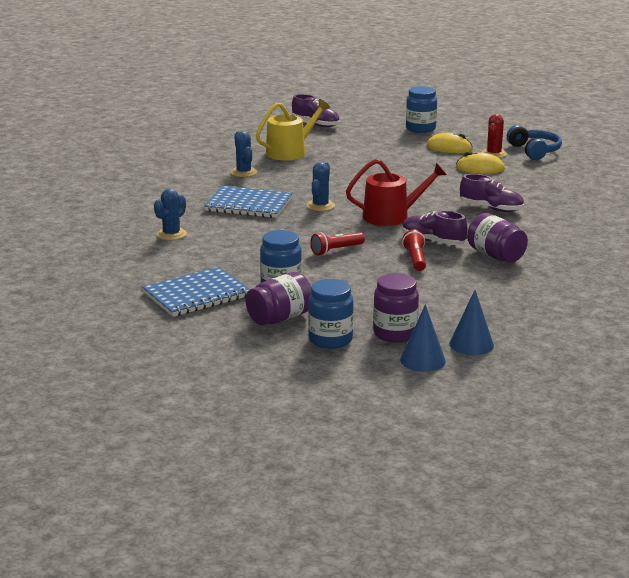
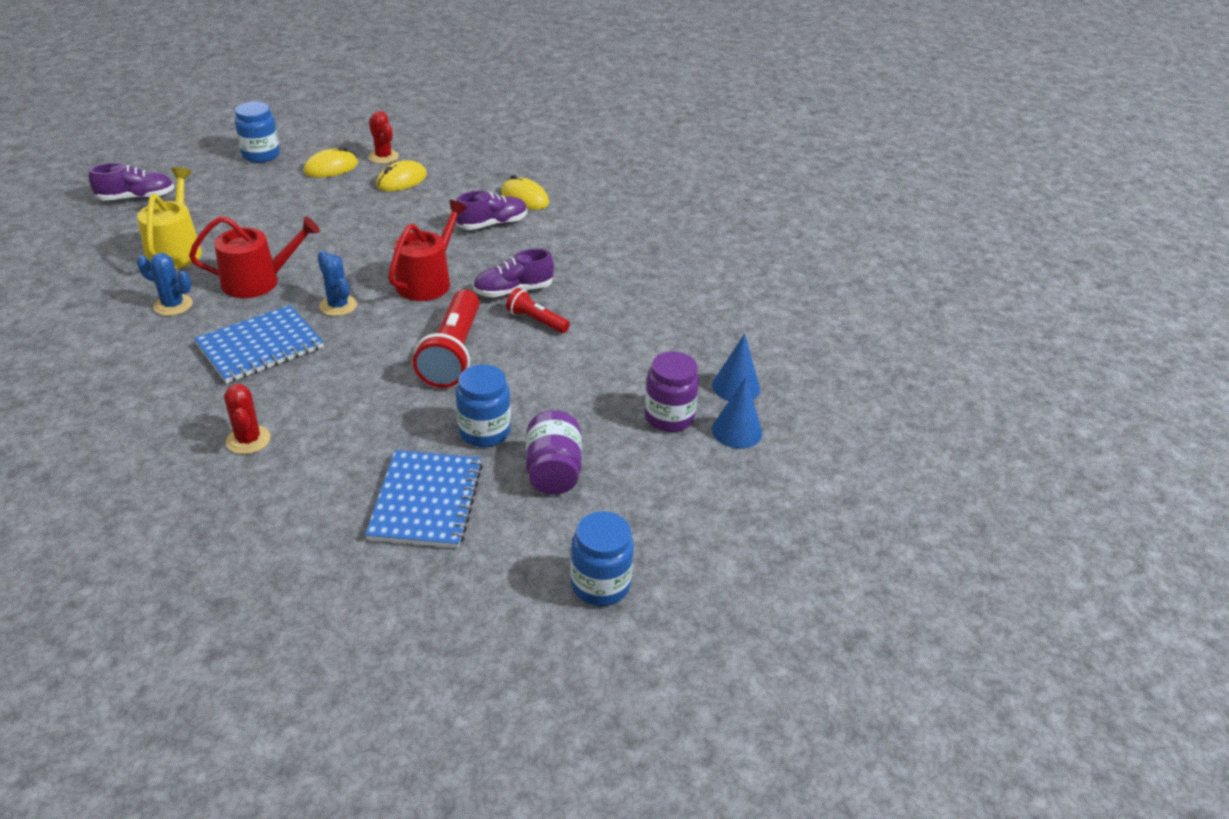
camera: 55 degrees left, 15 degrees up
(171, 234) = (248, 440): blue cactus -> red cactus
(302, 180) = (258, 281): none -> red watering can
(330, 340) = (637, 463): blue jar -> blue jar (600, 585)
(336, 250) = (453, 353): red flashlight -> red flashlight, size x1.89
(495, 255) = (587, 277): purple jar -> none
(534, 151) = (411, 137): blue headphones -> none
(543, 205) = (524, 198): none -> yellow mouse

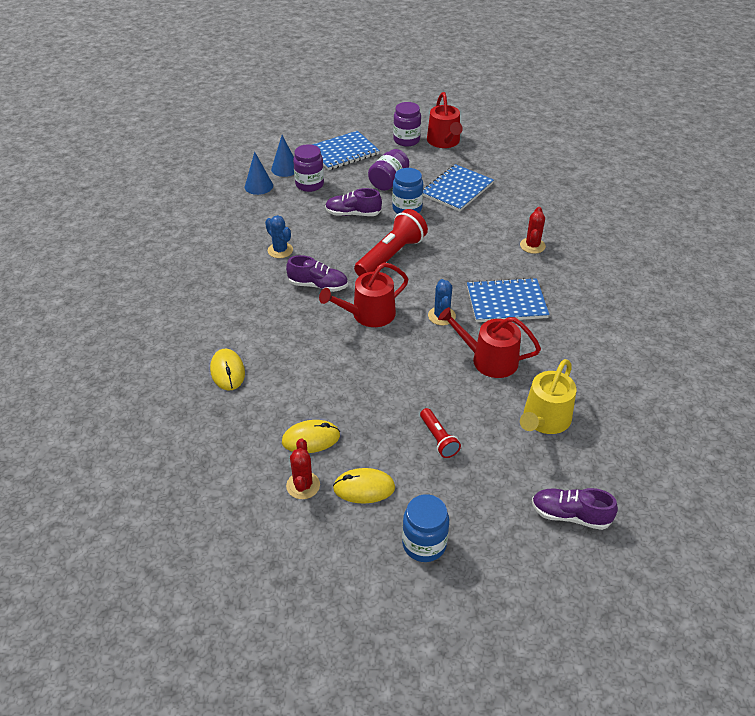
camera: 145 degrees left, 5 degrees up
(173, 305) = (557, 359): blue cactus -> blue cactus (280, 250)
(492, 224) = (279, 352): purple shoe -> purple shoe (353, 214)
(523, 615) = (444, 142): none -> red watering can
(536, 321) = (324, 259): red flashlight -> red flashlight (438, 439)
(600, 585) = (406, 140): blue jar -> purple jar
(685, 503) = (343, 152): none -> blue notebook

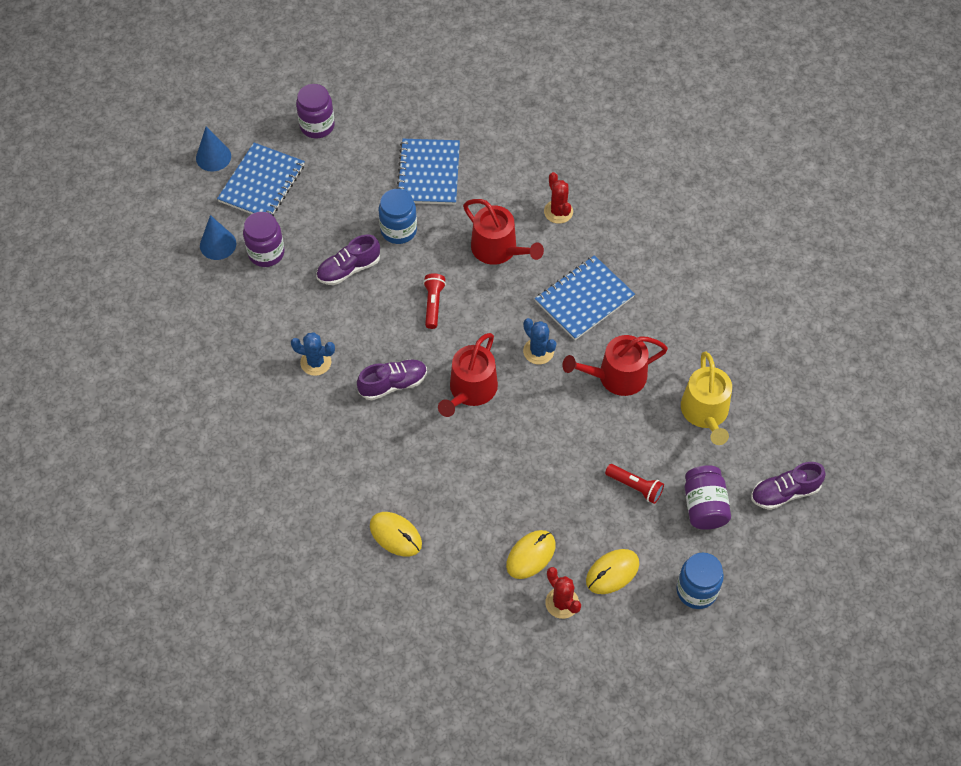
camera: 35 degrees left, 15 degrees up
(258, 186) = (211, 287): blue cone -> blue cone (213, 157)
(388, 182) = (348, 201): purple jar -> purple jar (704, 506)
(391, 256) = (433, 304): red flashlight -> red flashlight, size x0.53
(444, 142) = (360, 106): red watering can -> red watering can (498, 249)

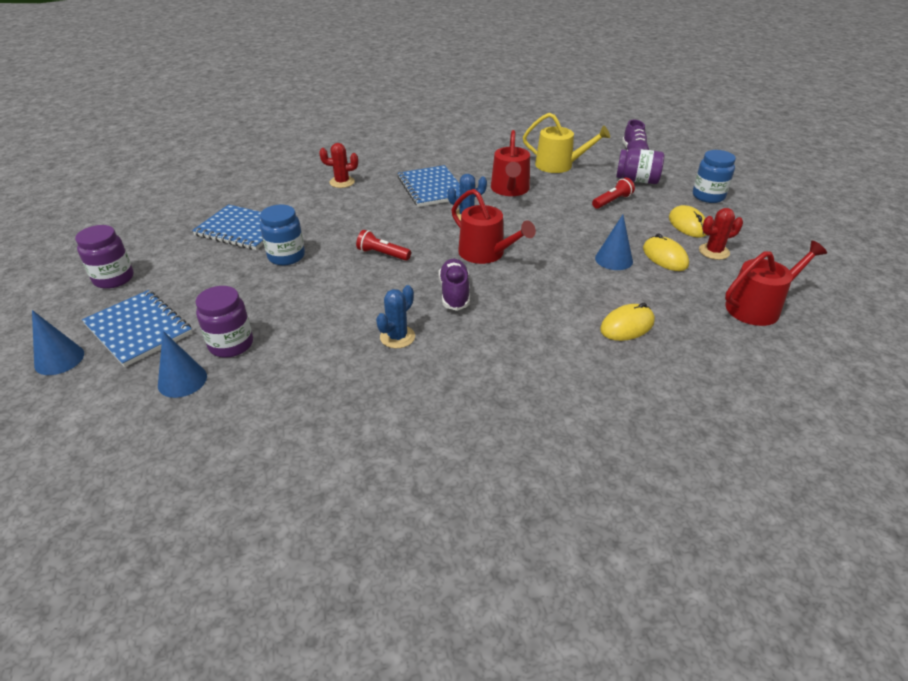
camera: 70 degrees left, 20 degrees down
(348, 269) = (303, 293): purple shoe -> none
(498, 249) = (353, 213): red watering can -> red watering can (758, 307)
(506, 507) = (613, 259): none -> blue cone

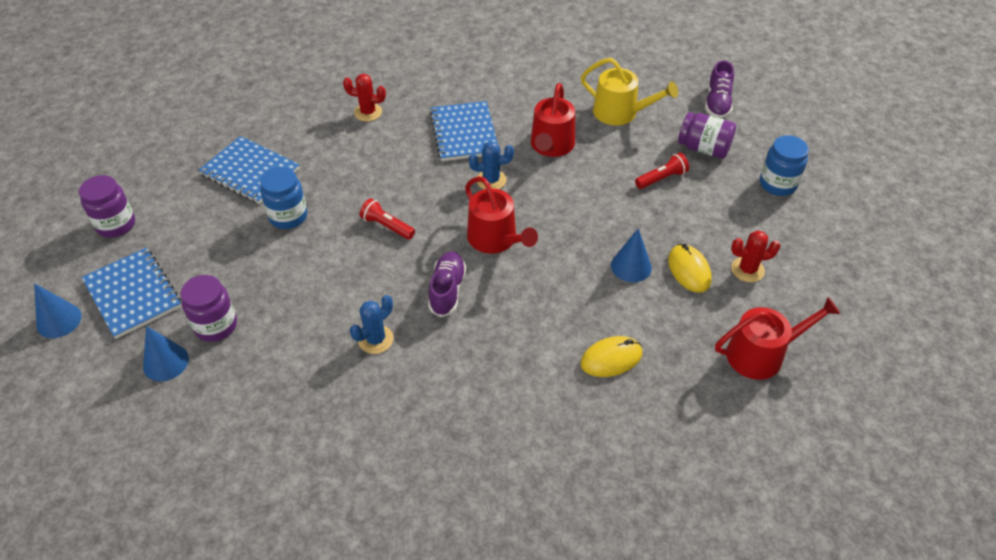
camera: 10 degrees right, 10 degrees up
(687, 225) = (734, 226): yellow mouse -> none

